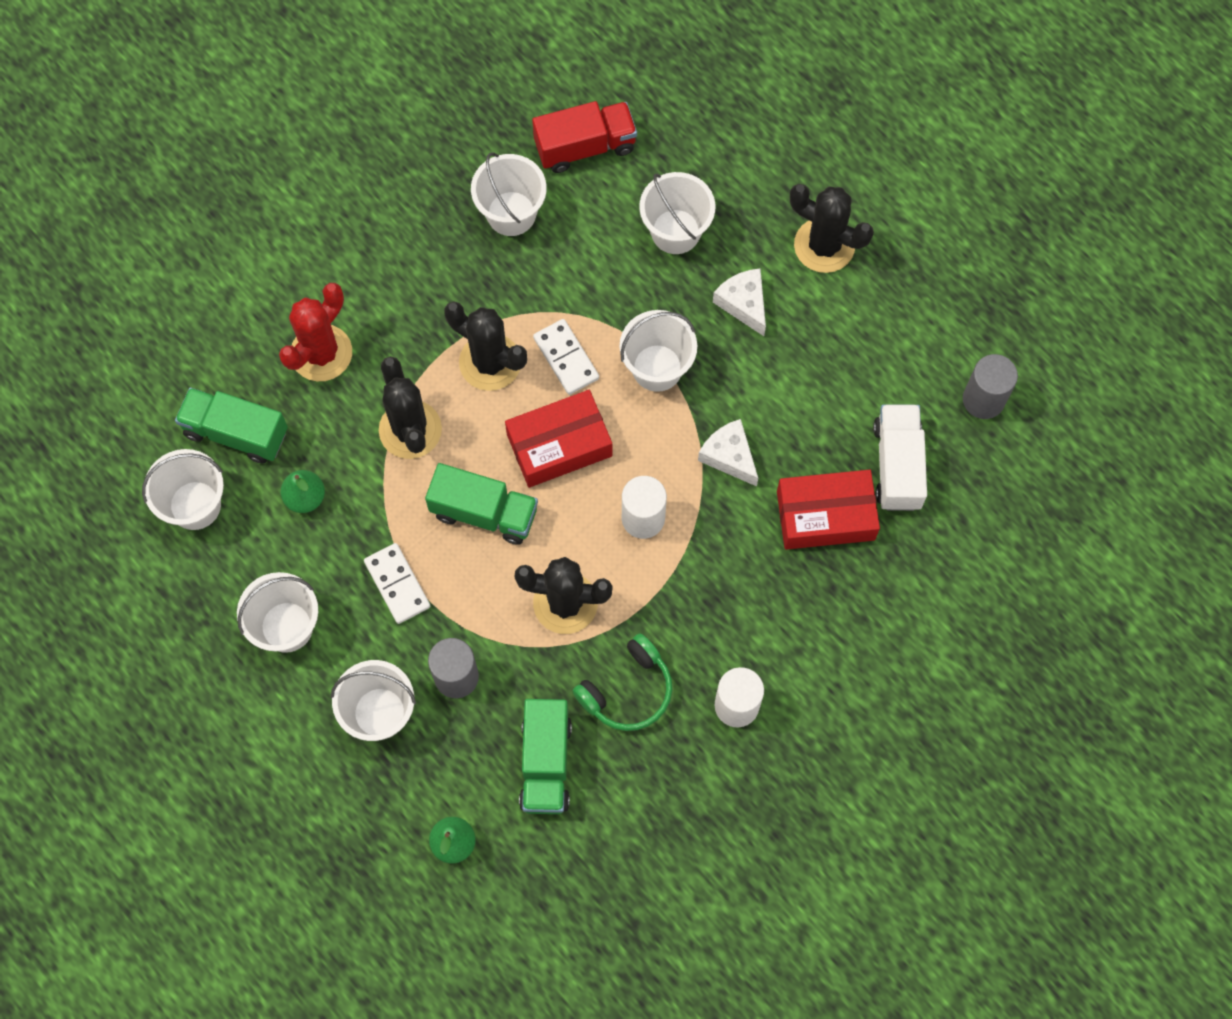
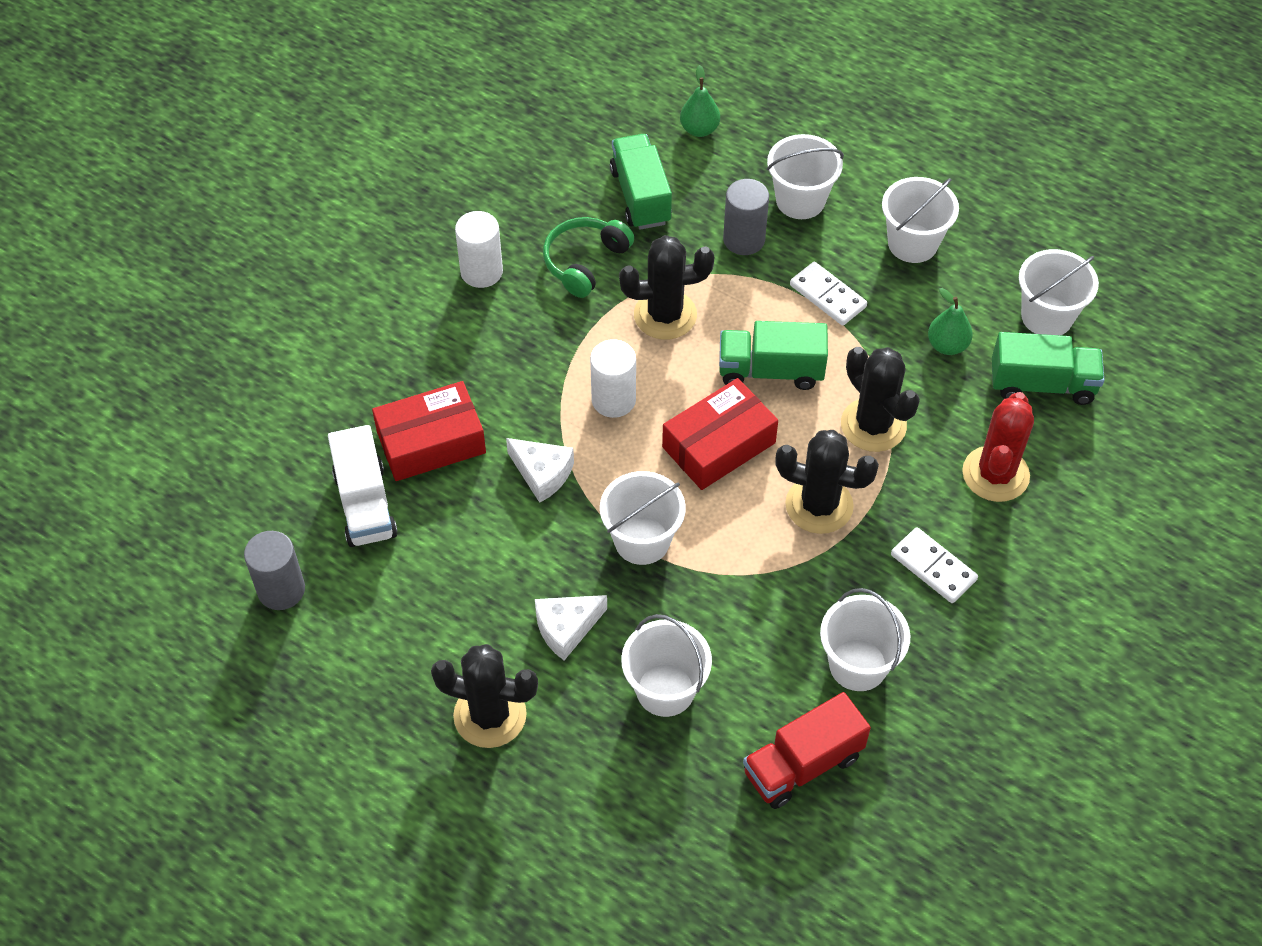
camera: 165 degrees right, 15 degrees down
(566, 358) = (741, 528): white domino -> white domino (933, 567)
(743, 303) = (566, 628): white cheese -> white cheese turned 105 degrees clockwise

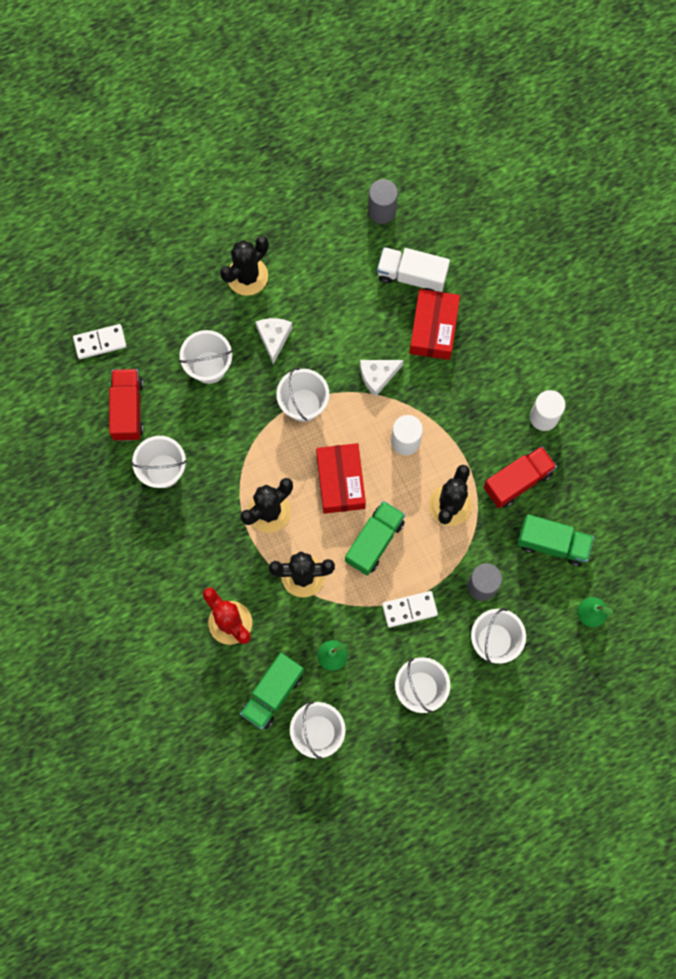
camera: 120 degrees right, 20 degrees up
(585, 262) = (517, 481): green headphones -> red truck
(933, 567) = (194, 547): white domino -> white domino (100, 342)

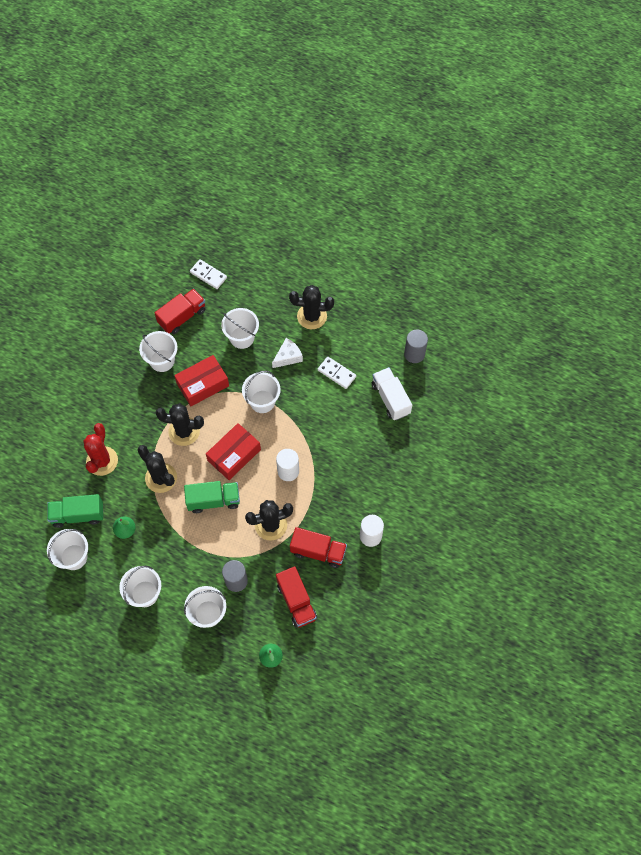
camera: 50 degrees right, 10 degrees down
(377, 376) = (314, 427): white cheese -> none
(409, 609) = (188, 551): white domino -> white domino (336, 373)
(433, 328) = (369, 434): red box -> red box (202, 384)
(552, 543) = (296, 601): green truck -> red truck

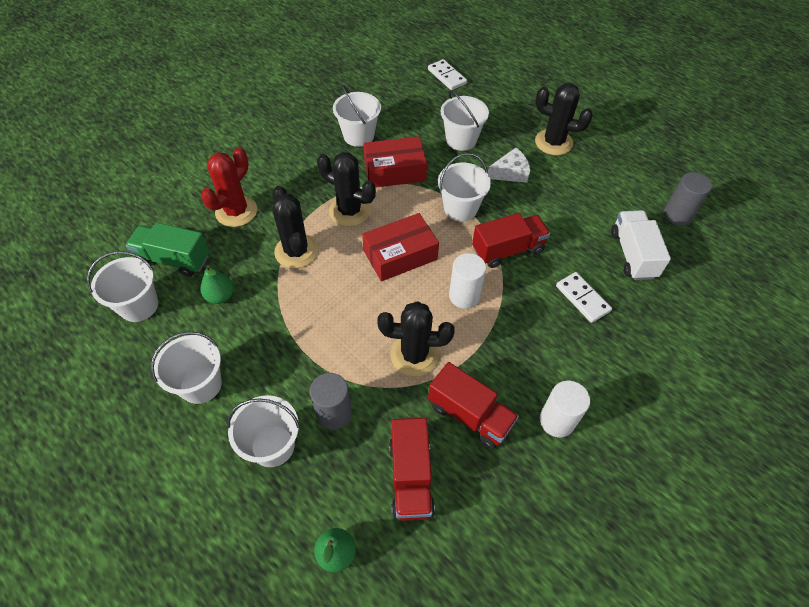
camera: 20 degrees right, 10 degrees down
(182, 317) = (401, 104): red truck -> red truck (507, 250)
(213, 500) = (350, 298): green truck -> none
(336, 373) = (567, 206): white domino -> white domino (582, 298)

